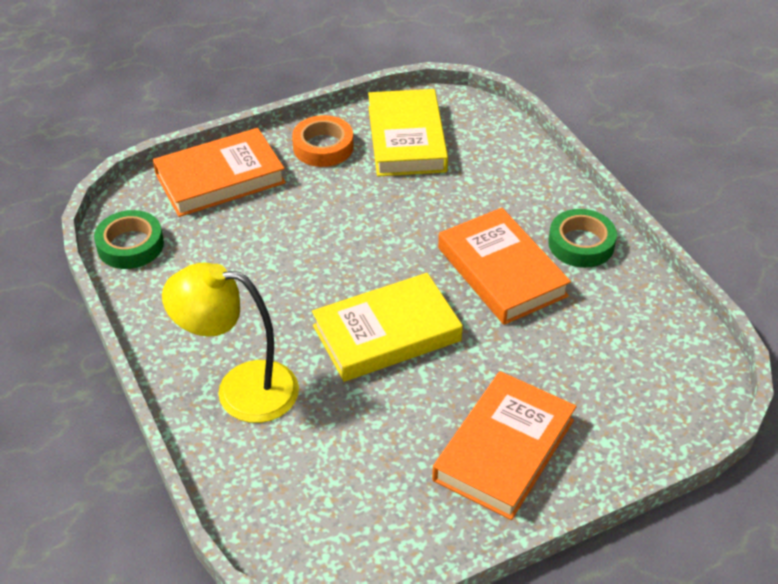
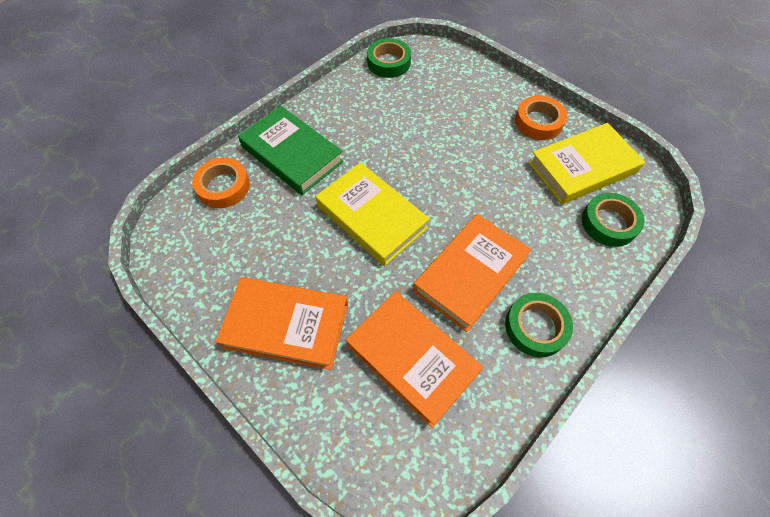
camera: 70 degrees right, 15 degrees up
(220, 178) = (471, 81): orange book -> orange book (412, 358)
(240, 389) = (292, 154): yellow lamp -> green book
(257, 479) = (223, 187): none -> orange tape
(485, 148) = (609, 223): none -> green tape

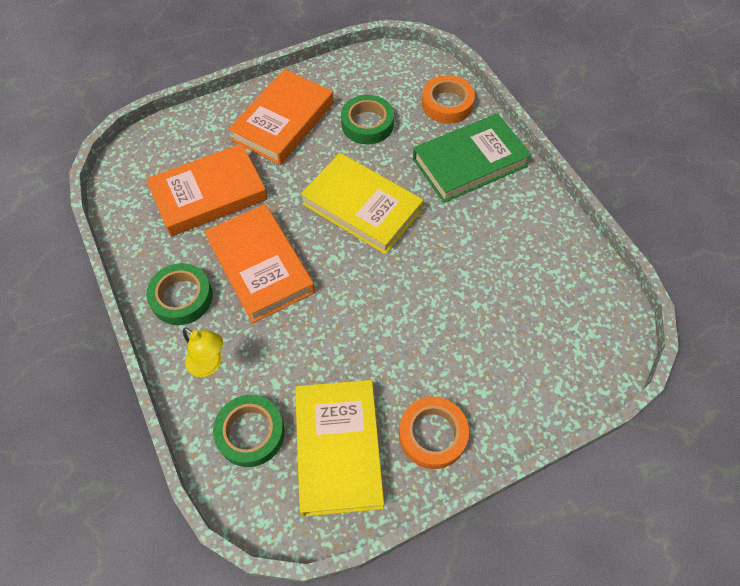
camera: 110 degrees right, 0 degrees up
(371, 217) = (362, 207): yellow book -> yellow book turned 60 degrees clockwise
(389, 62) = (598, 295): green tape -> green tape (367, 124)
(579, 274) = (210, 365): none -> yellow lamp

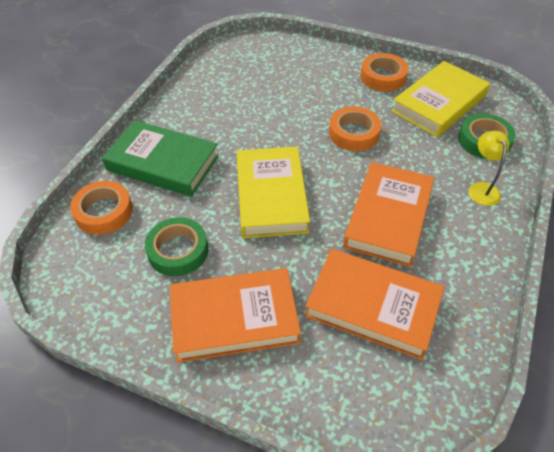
camera: 130 degrees left, 10 degrees down
(182, 297) = (468, 243): green tape -> none
(373, 325) = (354, 133): none -> orange tape

